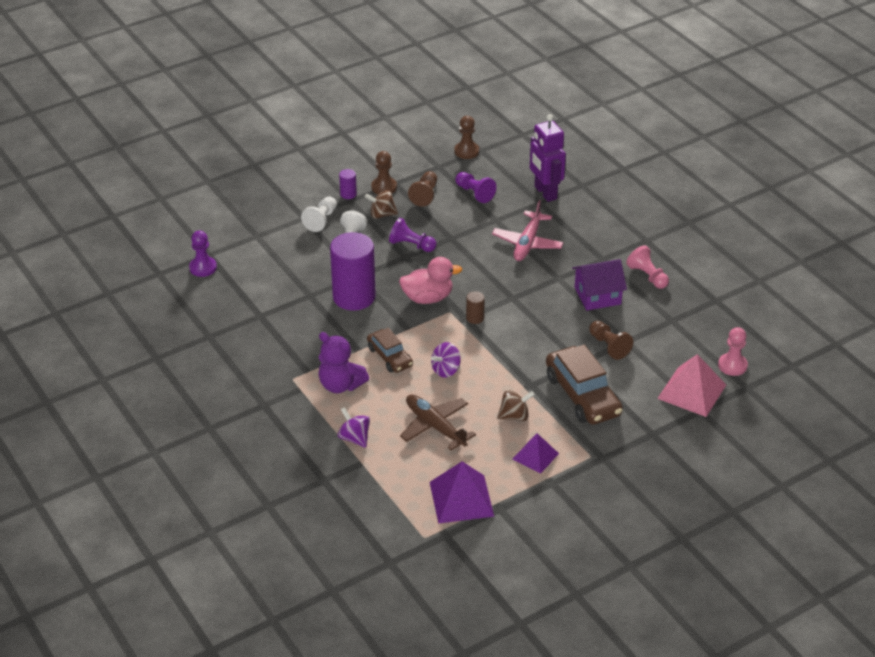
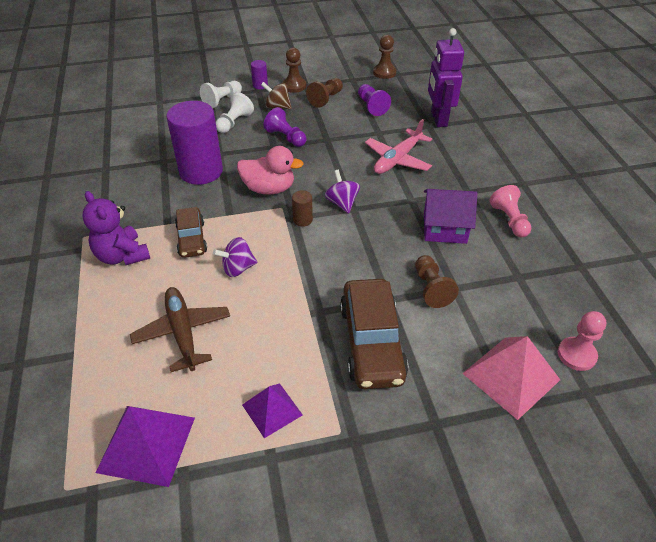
camera: 20 degrees right, 5 degrees up
(203, 268) = (94, 117): purple pawn -> none
(354, 438) = (89, 321): purple spinning top -> purple spinning top (342, 203)
(514, 416) = (278, 346): brown spinning top -> none

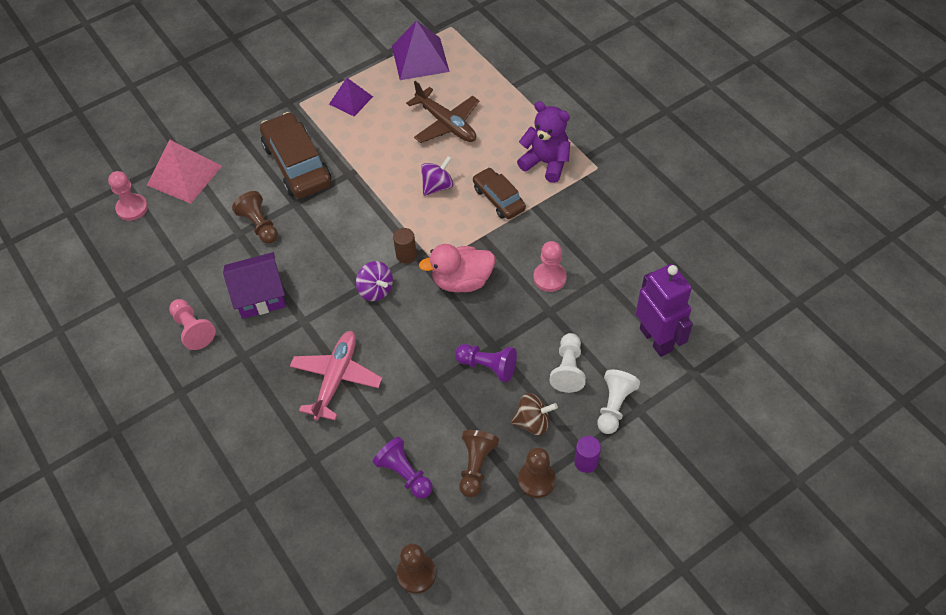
camera: 160 degrees right, 10 degrees up
(201, 171) = (549, 278): purple cylinder -> pink pawn
(438, 119) = (303, 480): purple robot -> purple robot (656, 339)

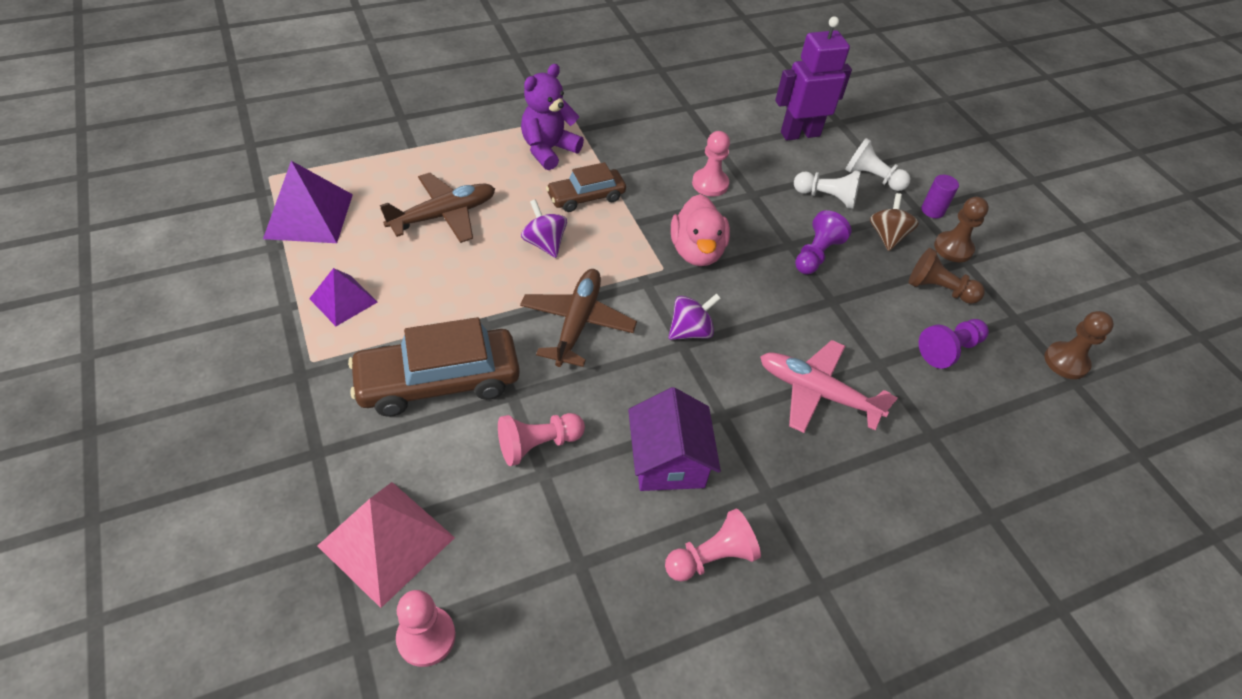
camera: 85 degrees left, 5 degrees down
(259, 225) = (538, 444): brown pawn -> pink pawn
(365, 222) = (577, 323): none -> brown plane
(406, 255) = (644, 292): brown cylinder -> none

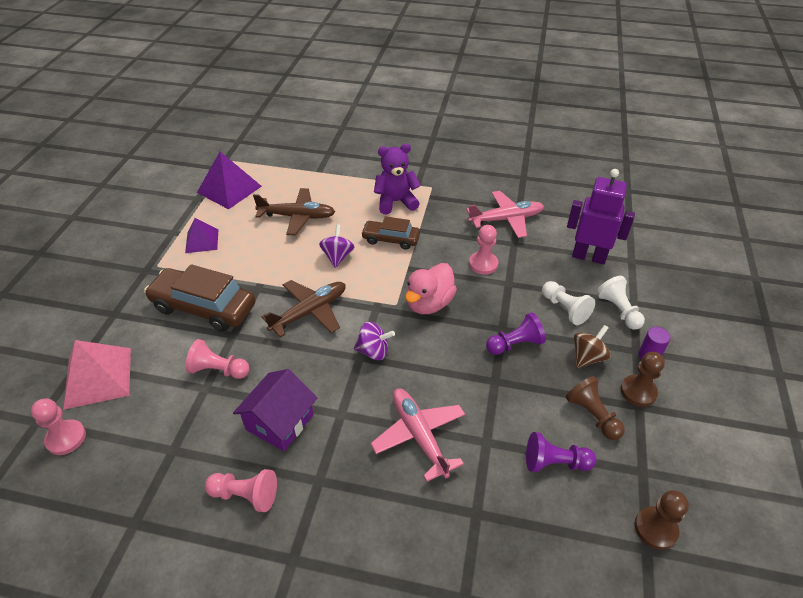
camera: 40 degrees right, 5 degrees down
(687, 124) = (506, 219): none -> pink plane

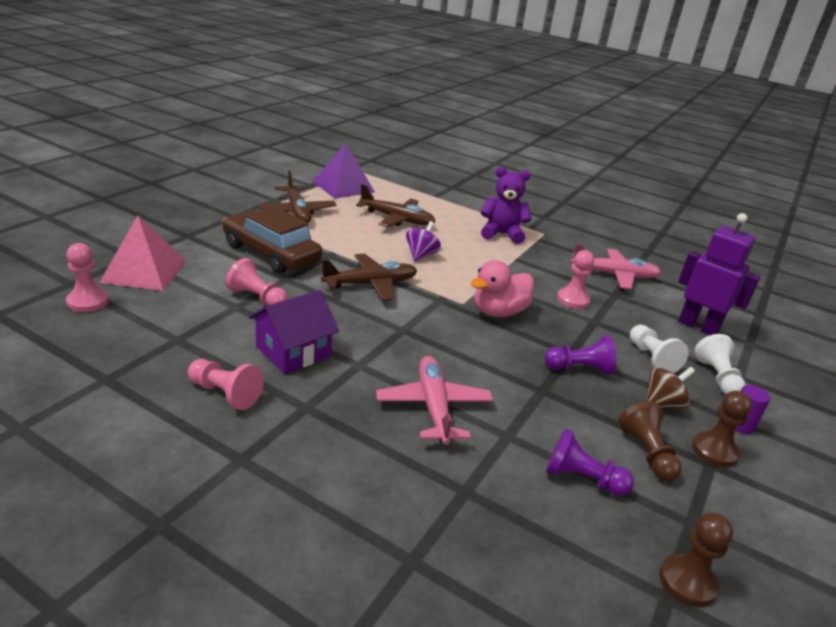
camera: 15 degrees right, 15 degrees down
(202, 241) = (297, 211): purple pyramid -> brown plane
(373, 351) = (420, 329): purple spinning top -> none
(391, 239) = (482, 257): brown car -> none

